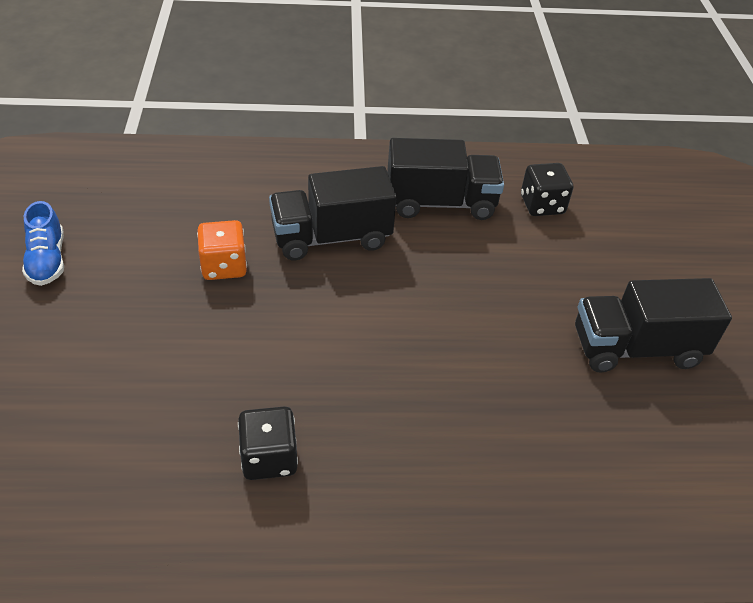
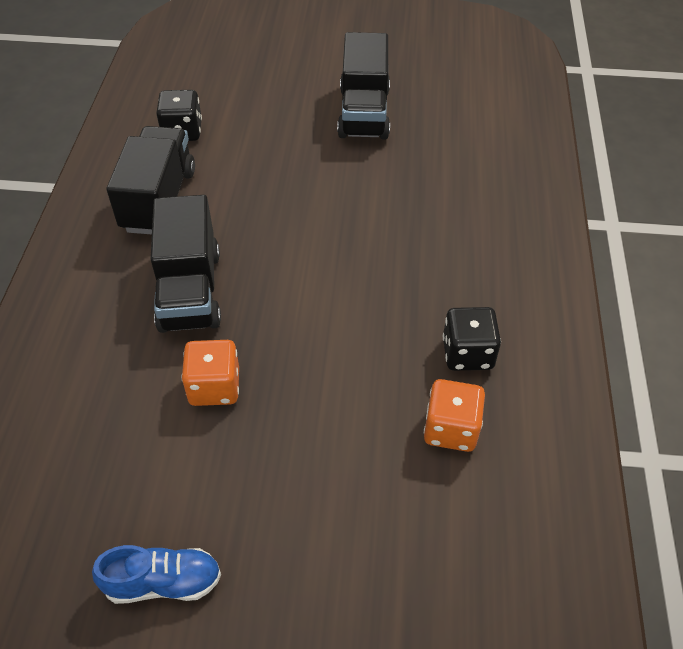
camera: 80 degrees left, 5 degrees up
(172, 443) = (451, 429): none -> orange dice

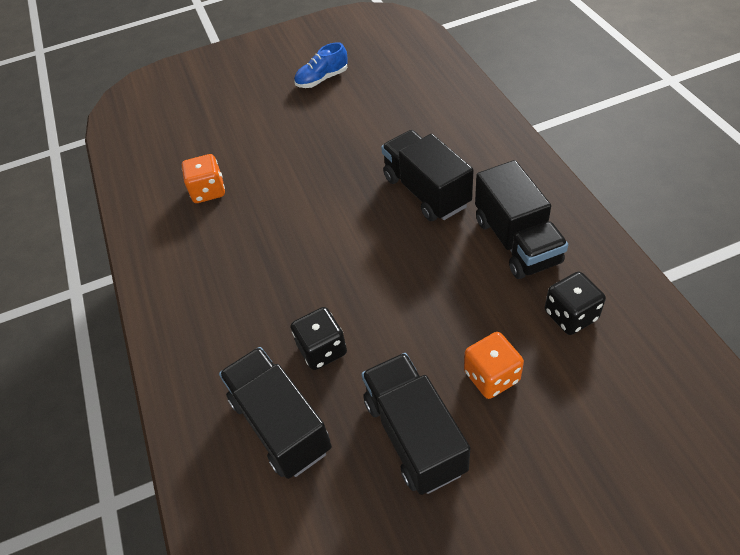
camera: 160 degrees right, 0 degrees up
(214, 387) = (362, 151): orange dice -> orange dice (491, 376)
(462, 155) = (280, 424): none -> black truck
(467, 353) = (212, 236): black dice -> black dice (322, 349)

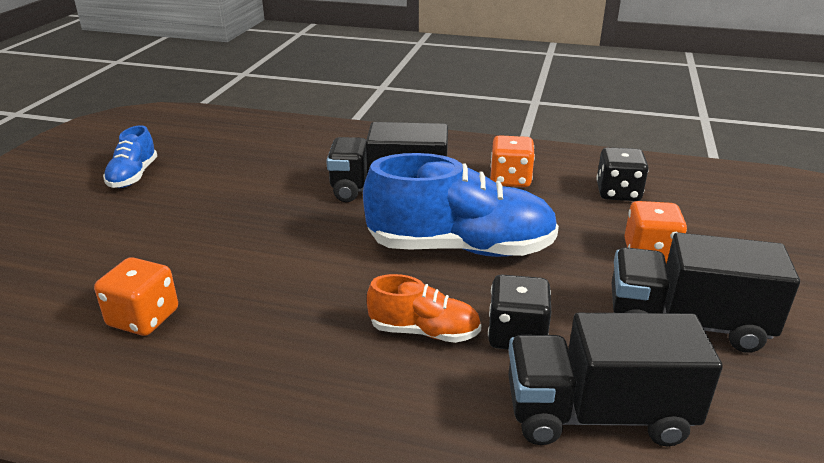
camera: 60 degrees left, 20 degrees down
(289, 305) = (424, 331): none -> orange shoe
(392, 269) = (461, 248): none -> blue shoe
(517, 241) = (510, 179): black truck -> orange dice

